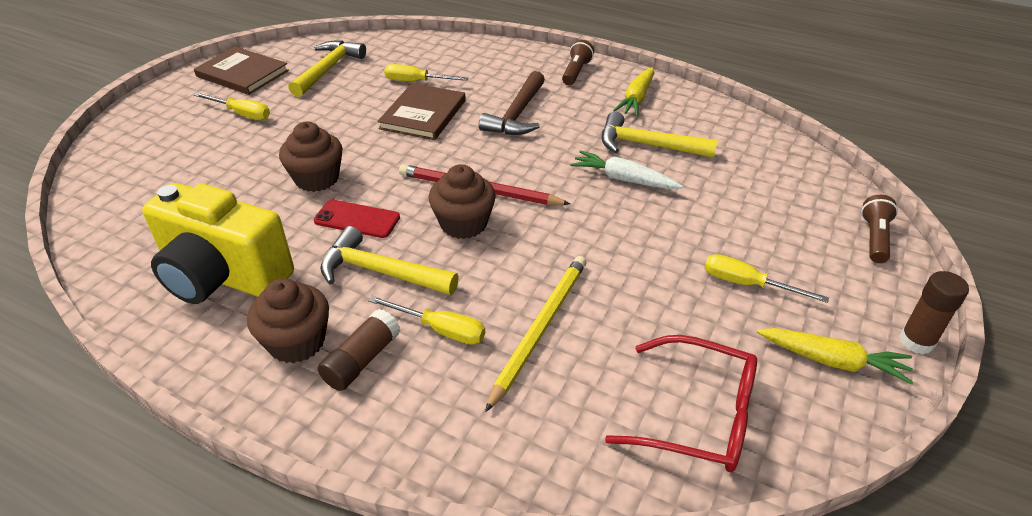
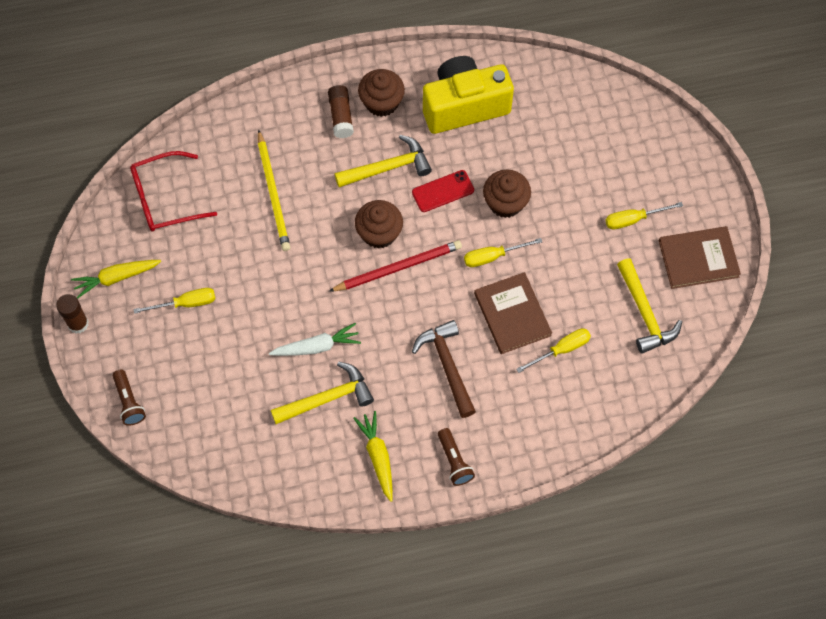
camera: 140 degrees right, 25 degrees up
(440, 330) = (321, 157): yellow screwdriver -> yellow screwdriver (493, 256)

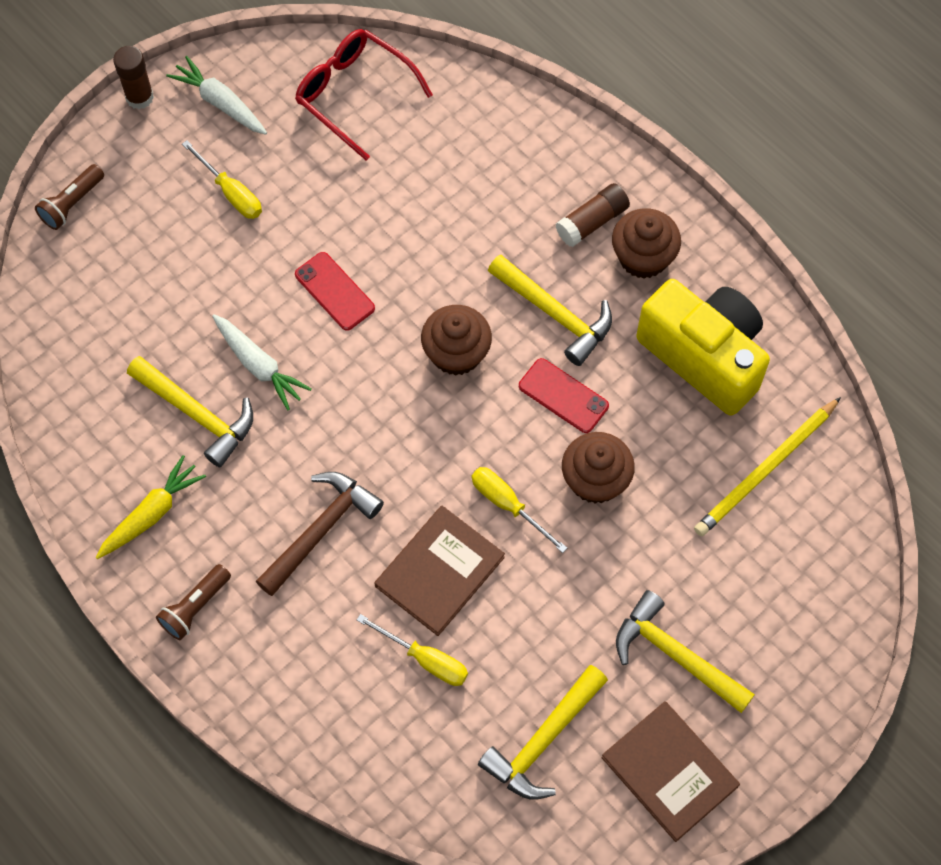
camera: 60 degrees right, 0 degrees up
(116, 278) = (220, 103): yellow carrot -> white carrot
(273, 193) = (435, 205): yellow pencil -> yellow pencil (765, 470)
(294, 279) = (334, 291): none -> red phone
(398, 267) = (422, 400): red pencil -> none
(633, 219) = (675, 655): yellow screwdriver -> yellow hammer

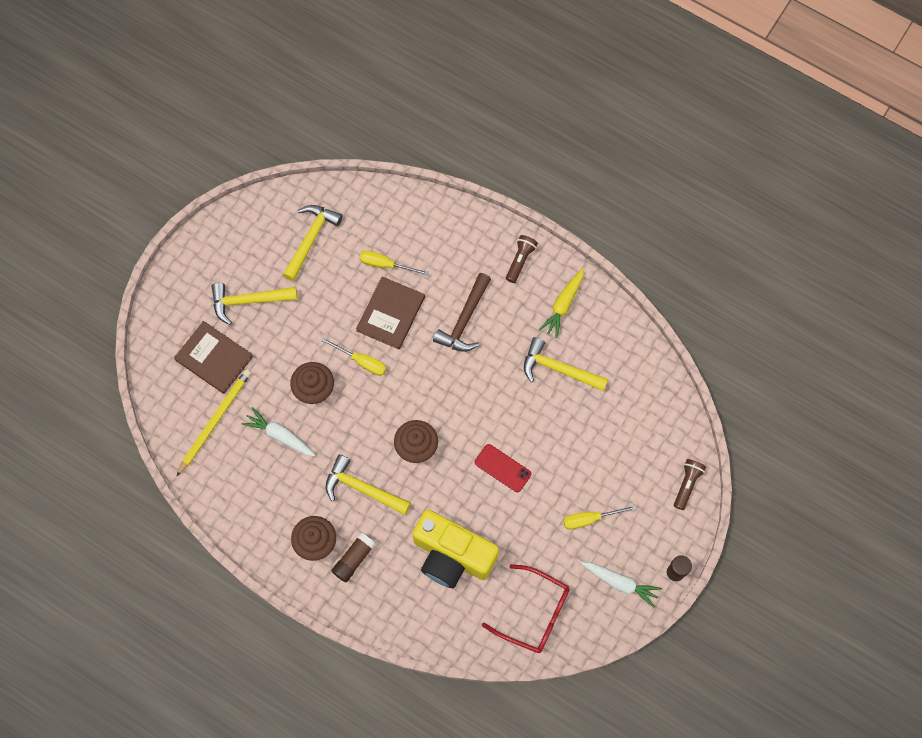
camera: 165 degrees right, 5 degrees up
(231, 192) = (590, 519): yellow screwdriver -> yellow screwdriver turned 45 degrees counterclockwise
(259, 365) = (533, 408): white carrot -> white carrot (280, 435)
(563, 396) = (345, 436): red phone -> none
(669, 772) = (240, 240): brown book -> brown book (214, 358)
(675, 655) = (248, 301): yellow hammer -> yellow hammer turned 150 degrees clockwise
(704, 356) = (264, 484): yellow camera -> yellow camera (452, 555)

